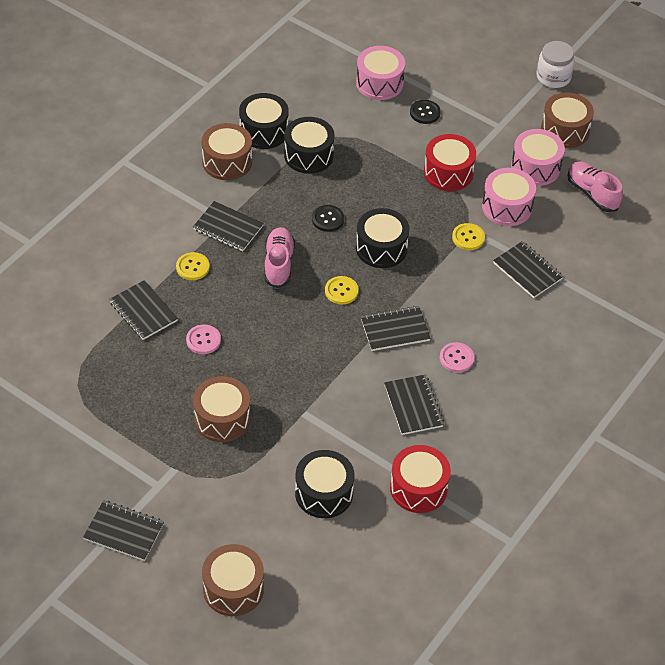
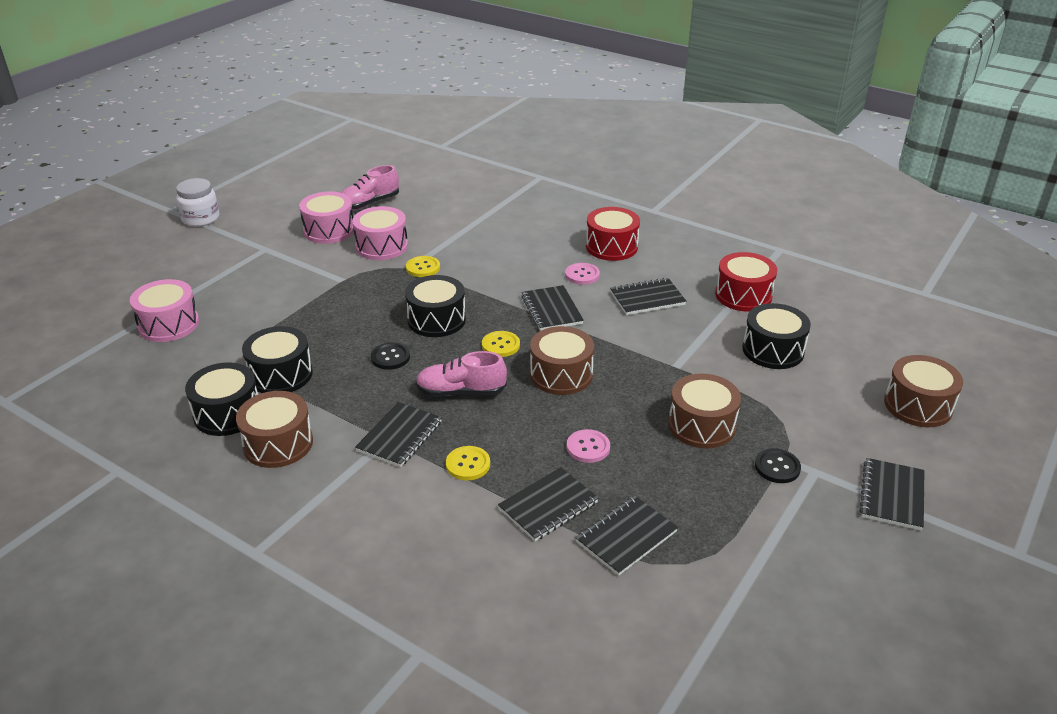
camera: 90 degrees left, 15 degrees down
(425, 113) = (230, 293): black button -> black button (777, 467)
(448, 172) = (328, 279): red drum -> red drum (611, 247)
(527, 271) = (467, 237): black notebook -> black notebook (626, 537)
(565, 130) = (280, 214): brown drum -> brown drum (561, 375)

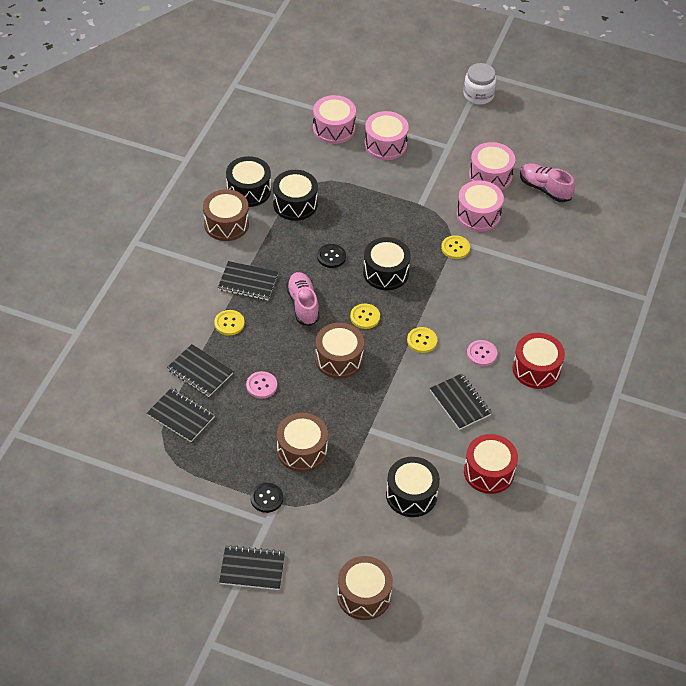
camera: 75 degrees right, 15 degrees up
(228, 290) = (385, 144): none -> pink drum
(551, 310) = (422, 341): black notebook -> yellow button

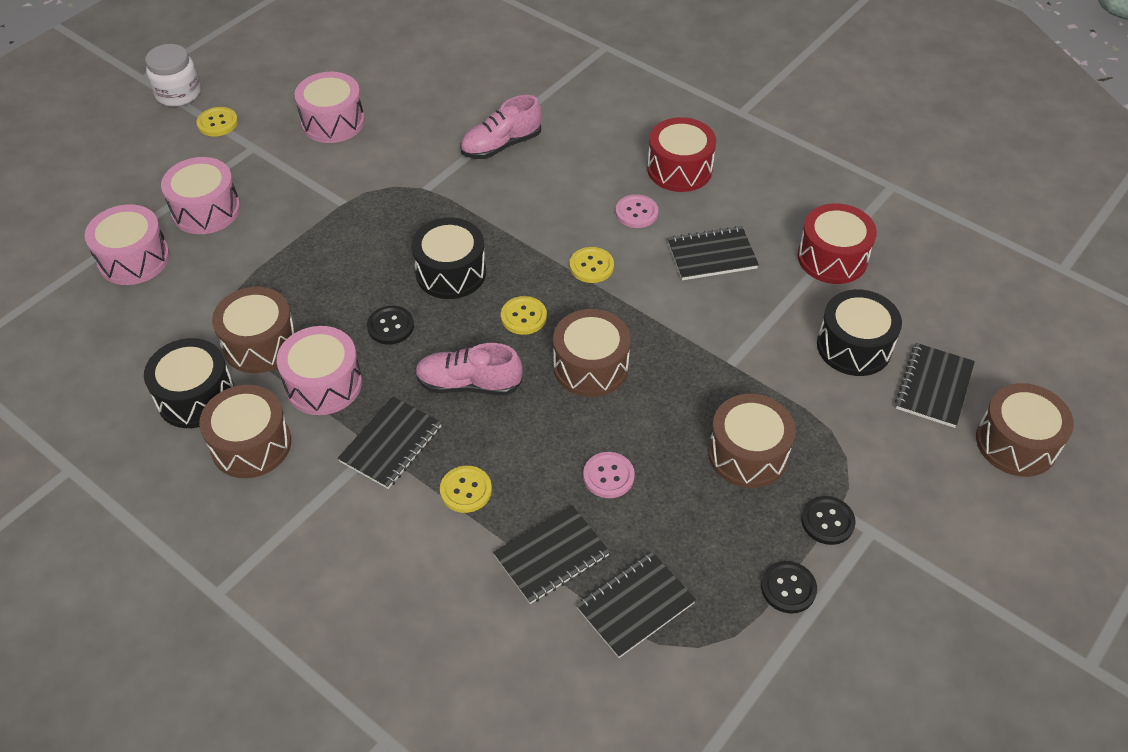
camera: 70 degrees left, 0 degrees up
(214, 485) = (788, 588): none -> black button
(252, 569) = (956, 572): black notebook -> black notebook (933, 387)
(295, 204) = (260, 344): black drum -> brown drum
(455, 248) = (442, 189): yellow button -> yellow button (217, 123)
(478, 215) = (395, 151): pink drum -> pink drum (323, 384)
(544, 189) = (385, 80): pink shoe -> pink shoe (501, 145)

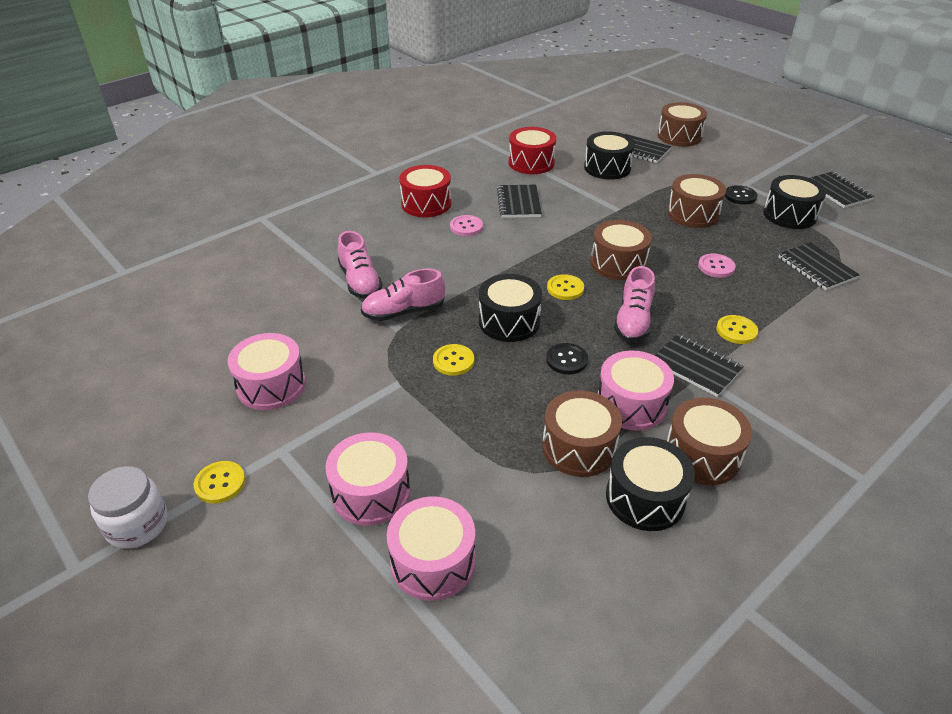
camera: 80 degrees left, 10 degrees down
(454, 187) = (403, 312): none -> pink shoe
(551, 556) = (786, 297): black notebook -> black notebook (837, 191)
(591, 266) = (518, 252): yellow button -> yellow button (453, 361)
(788, 588) = (789, 215): black button -> black drum

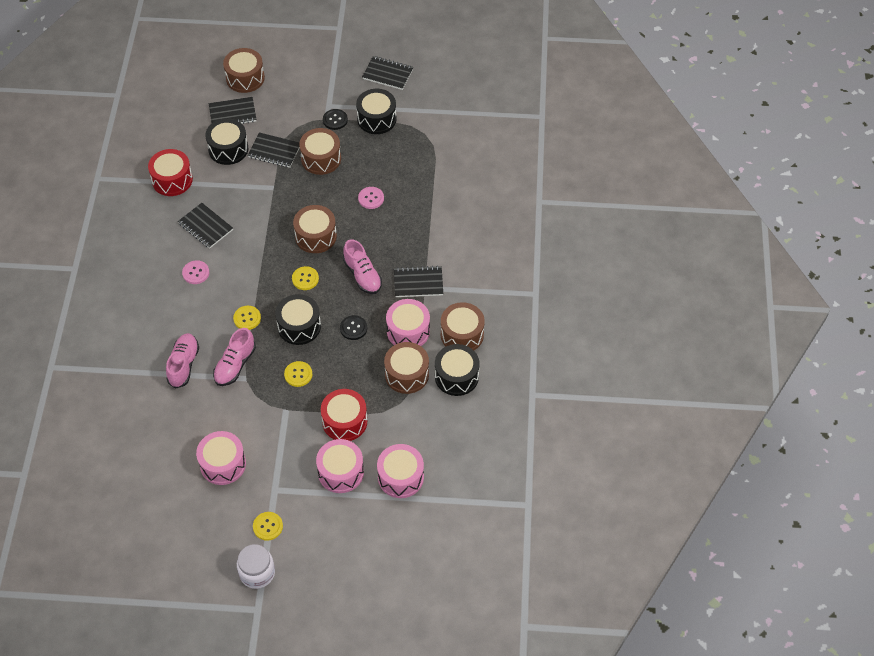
camera: 45 degrees left, 15 degrees up
(360, 282) = (183, 365): pink shoe -> pink shoe turned 105 degrees counterclockwise
(426, 204) = (146, 272): red drum -> red drum (344, 421)
(736, 331) = (418, 242): yellow button -> yellow button (247, 318)
(816, 268) = (423, 159): black notebook -> black notebook (274, 151)

